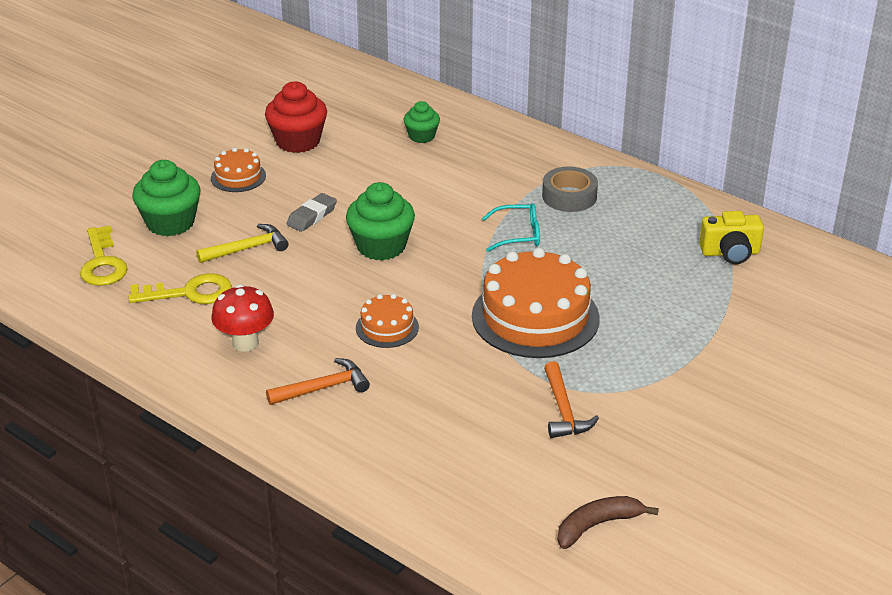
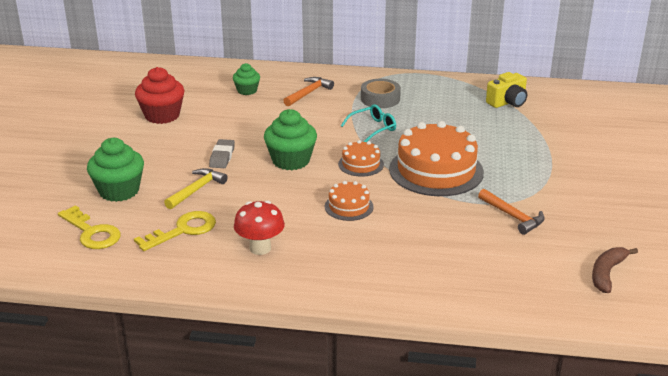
camera: 30 degrees left, 5 degrees down
(238, 177) = (141, 148): orange cake -> orange cake (361, 164)
(323, 388) = (346, 257): orange hammer -> orange hammer (308, 93)

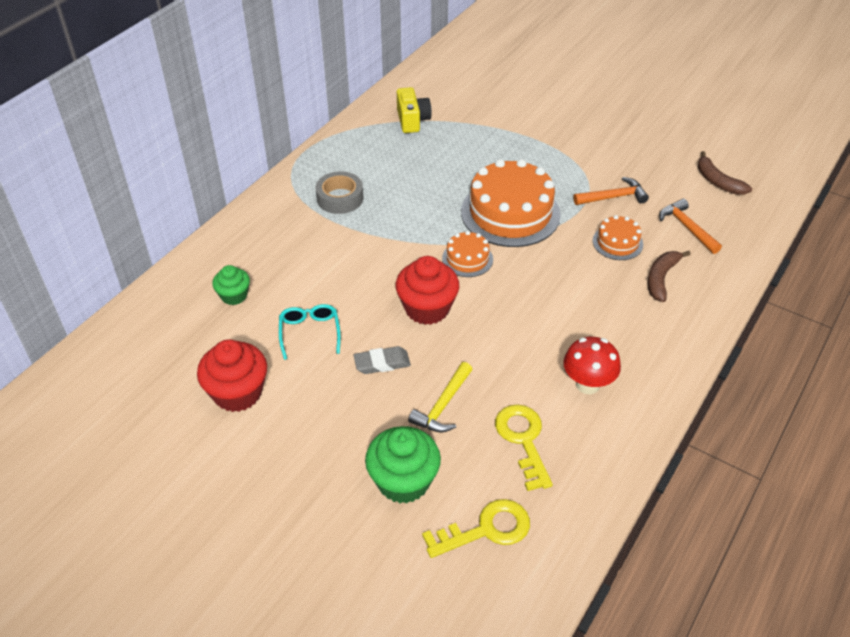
camera: 65 degrees left, 15 degrees up
(196, 190) = (443, 406): yellow hammer -> yellow hammer turned 120 degrees counterclockwise
(222, 157) = (382, 363): grey eraser -> grey eraser turned 45 degrees counterclockwise
(291, 160) = (427, 308): green cupcake -> red cupcake
(308, 93) = (283, 246): orange hammer -> orange hammer (687, 227)
(349, 206) = (543, 294): orange cake -> orange cake (617, 242)
(373, 128) = (400, 225): turquoise glasses -> turquoise glasses (310, 333)
(422, 263) = (661, 279): none -> brown banana

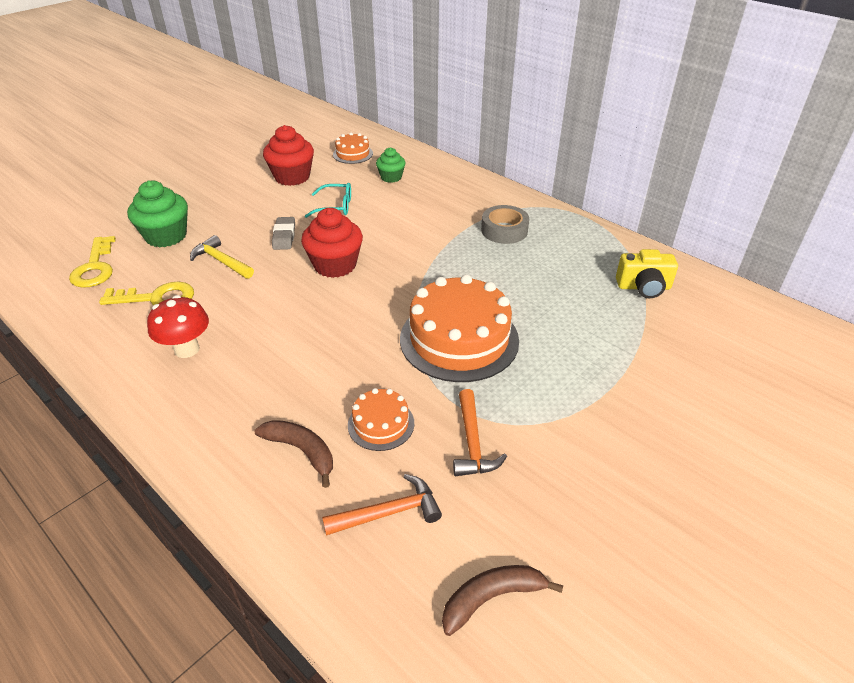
camera: 100 degrees right, 5 degrees down
(467, 259) = (393, 297): orange cake -> orange cake (353, 154)

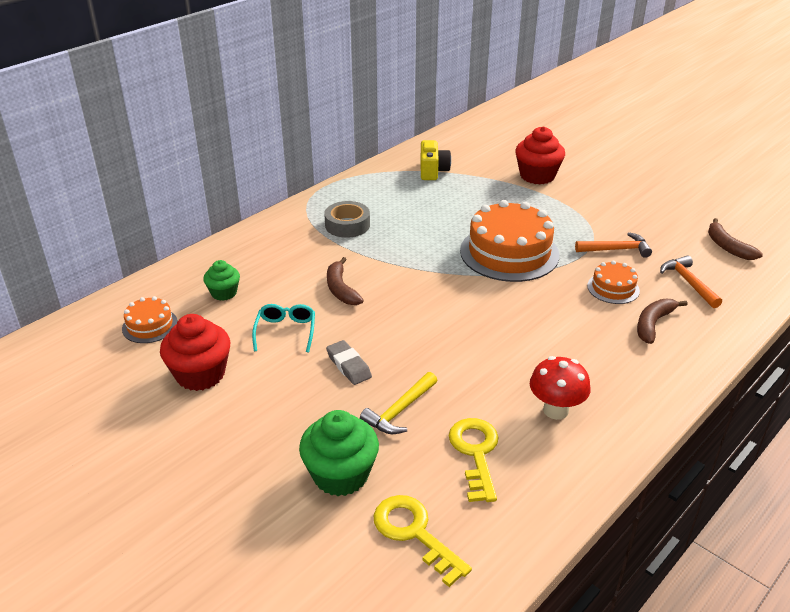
camera: 90 degrees left, 5 degrees down
(95, 267) = (415, 533): yellow key -> yellow key turned 120 degrees counterclockwise
(284, 236) = (348, 366): grey eraser -> grey eraser turned 60 degrees clockwise
(335, 265) = (406, 324): red cupcake -> red cupcake (537, 176)
(392, 230) = (341, 289): none -> brown banana

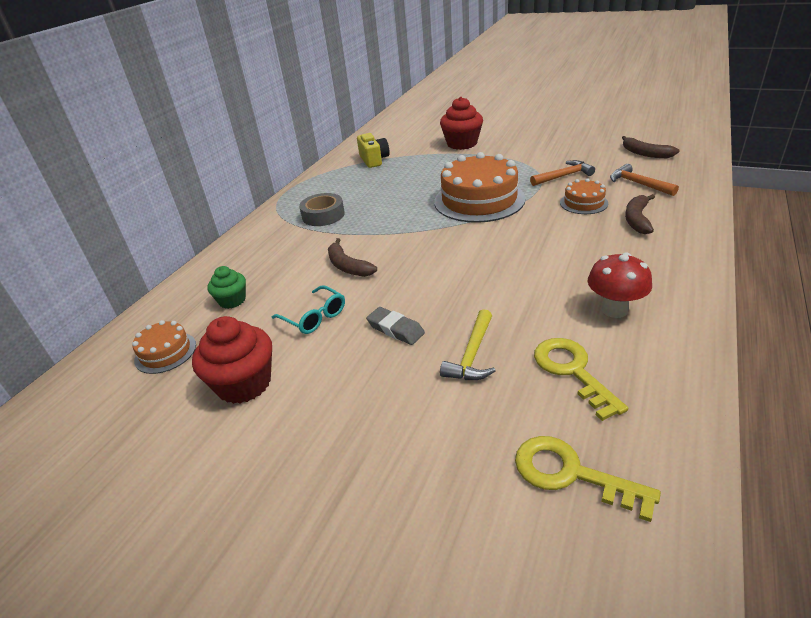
camera: 15 degrees left, 0 degrees up
(286, 331) = (314, 317): turquoise glasses -> turquoise glasses turned 150 degrees clockwise
(340, 475) = (453, 438): green cupcake -> none

